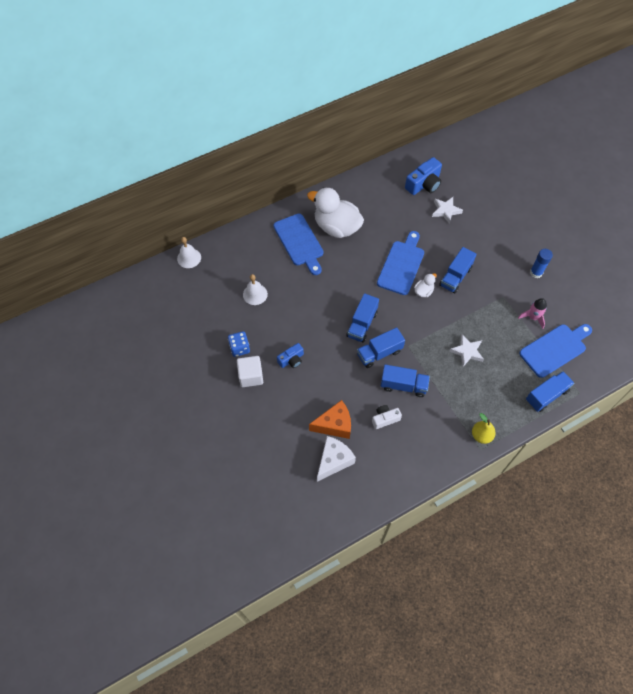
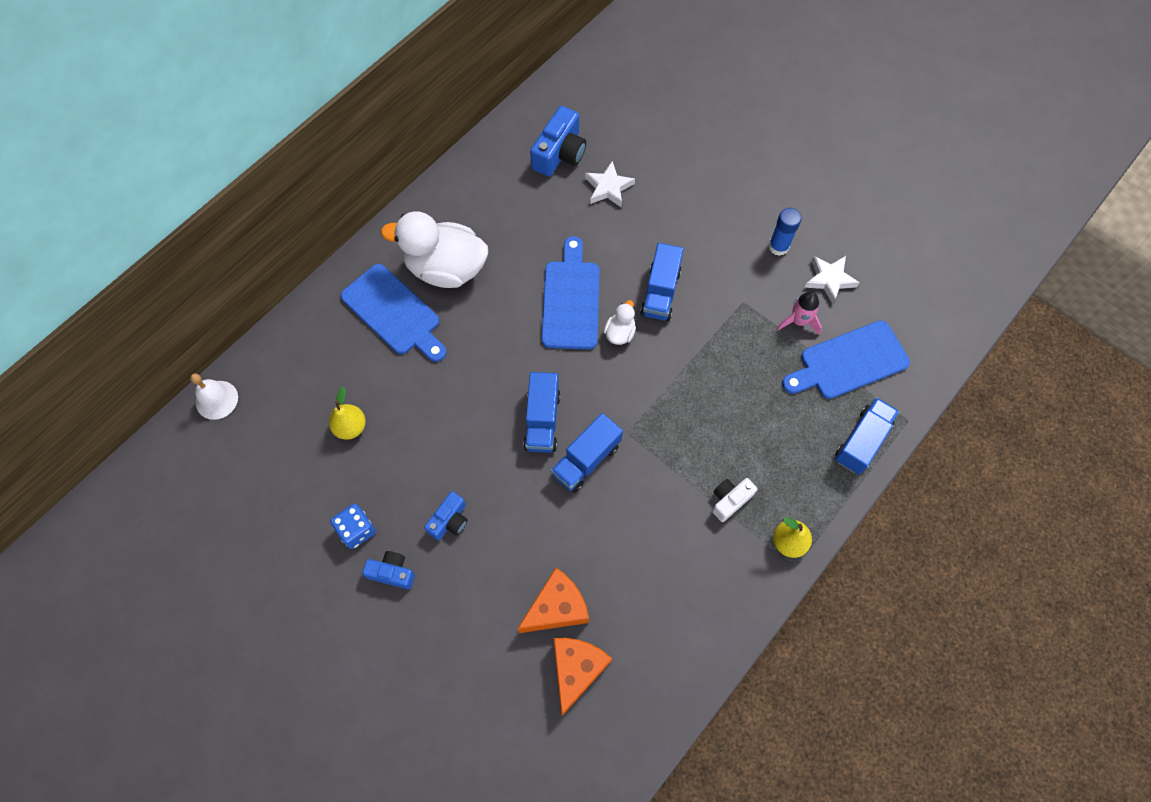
camera: 20 degrees left, 5 degrees up
(251, 376) = (392, 572): white cube -> blue camera
(255, 294) = (351, 427): white bell -> yellow pear
(333, 461) = (576, 670): white cheese -> orange cheese
(385, 419) = (633, 568): white camera -> white camera (730, 500)
(403, 385) = (642, 501): blue truck -> none
(467, 351) = (720, 411): white star -> white star (829, 279)
(555, 349) = (848, 362): blue cutting board -> blue cutting board turned 150 degrees counterclockwise

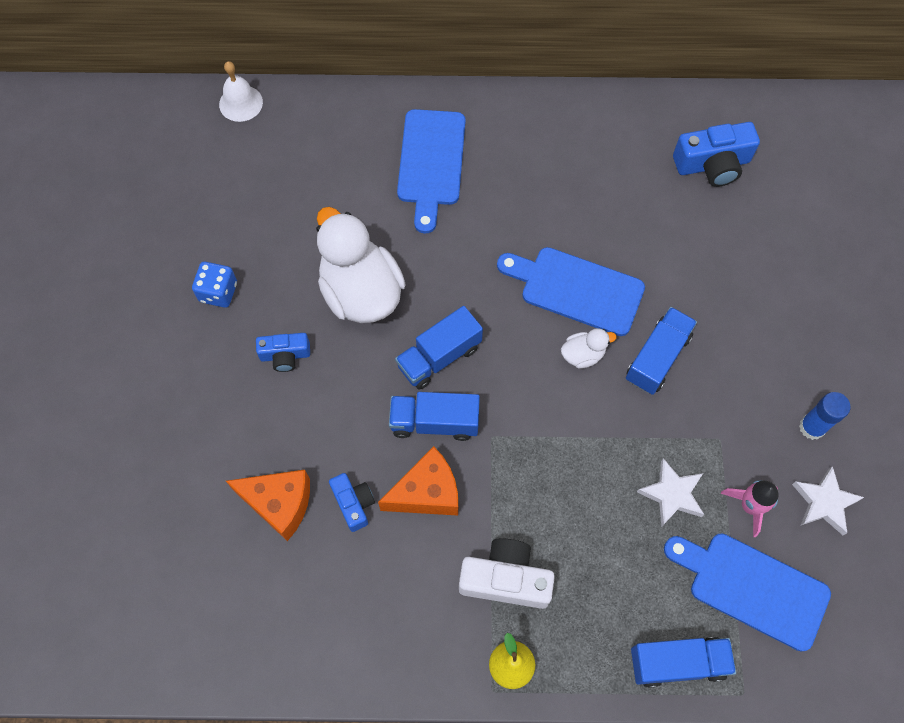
camera: 50 degrees right, 0 degrees up
(351, 427) = (301, 215): yellow pear -> none
(392, 572) = (204, 348): blue camera -> blue camera (353, 503)
(446, 268) = (509, 167): white duck -> white duck (361, 292)
(571, 300) = (576, 289): blue cutting board -> blue cutting board turned 120 degrees counterclockwise
(576, 670) = (237, 564): orange cheese -> orange cheese (427, 492)
(608, 188) = (719, 231): white star -> white star (672, 494)
(660, 292) = (657, 358): blue truck -> blue truck turned 150 degrees clockwise
(730, 500) = (505, 579): white camera -> white camera, size x1.63

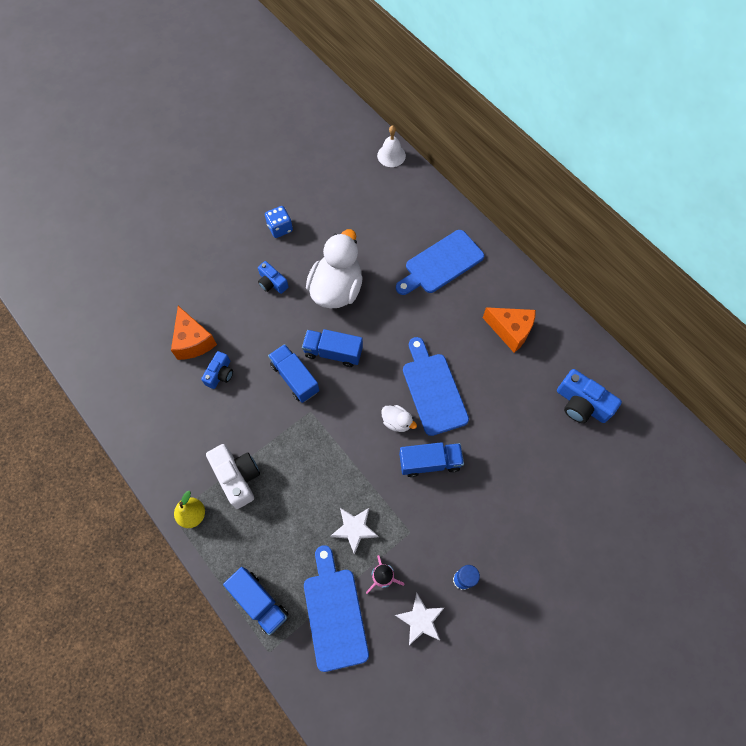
camera: 50 degrees right, 0 degrees up
(427, 492) = (253, 404): orange cheese -> orange cheese (510, 331)

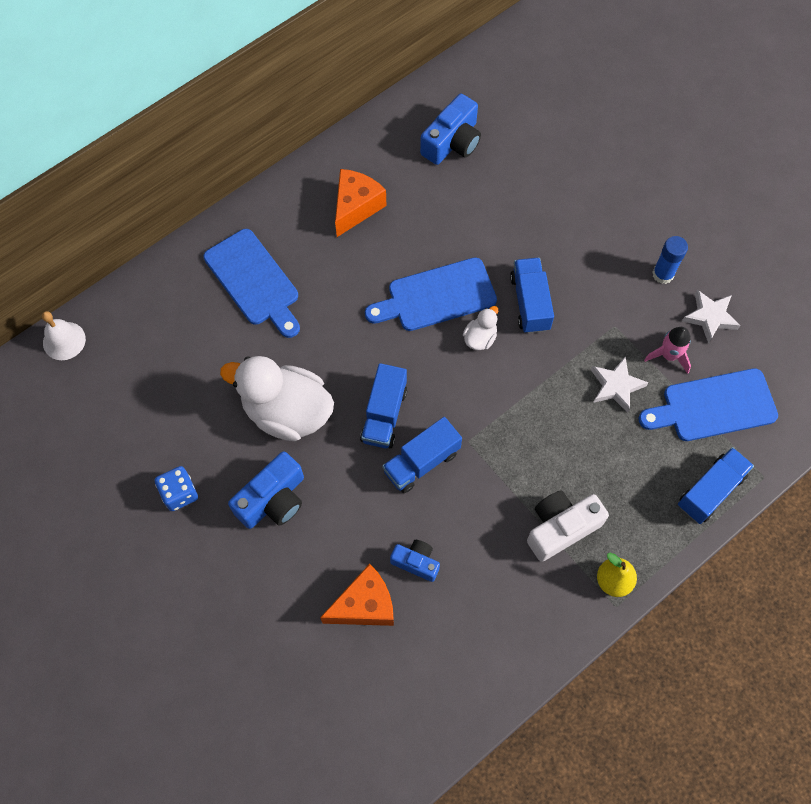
camera: 90 degrees left, 0 degrees up
(272, 283) = (273, 500): blue camera -> blue camera, size x1.63

